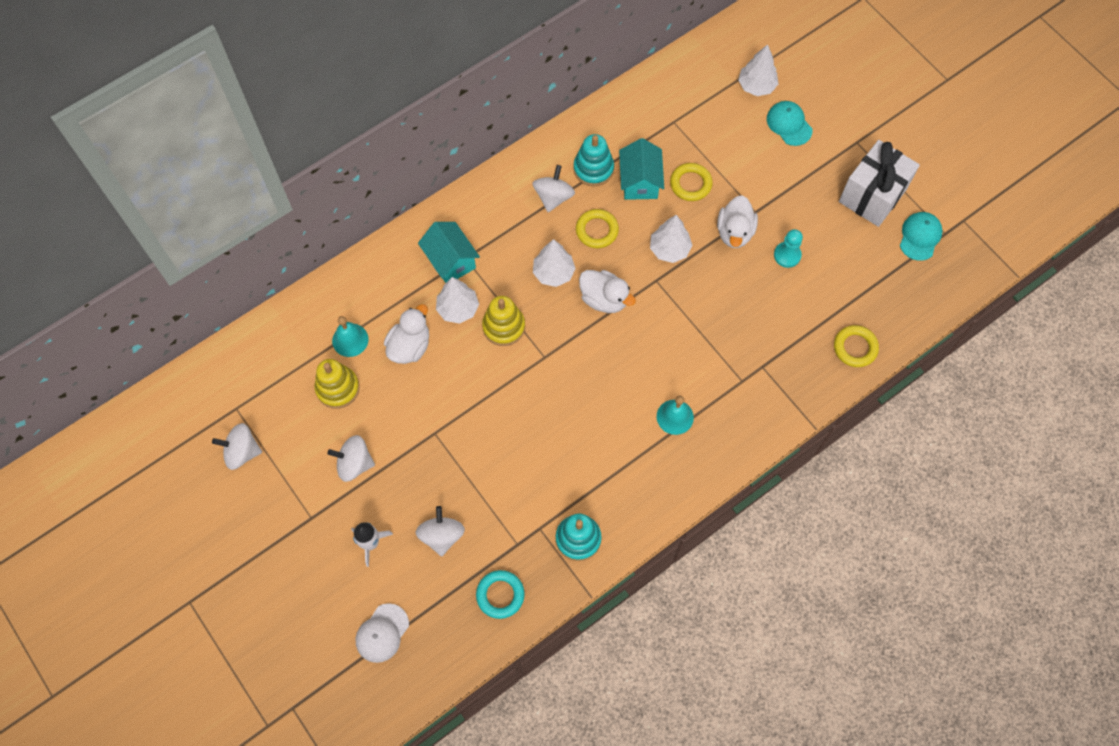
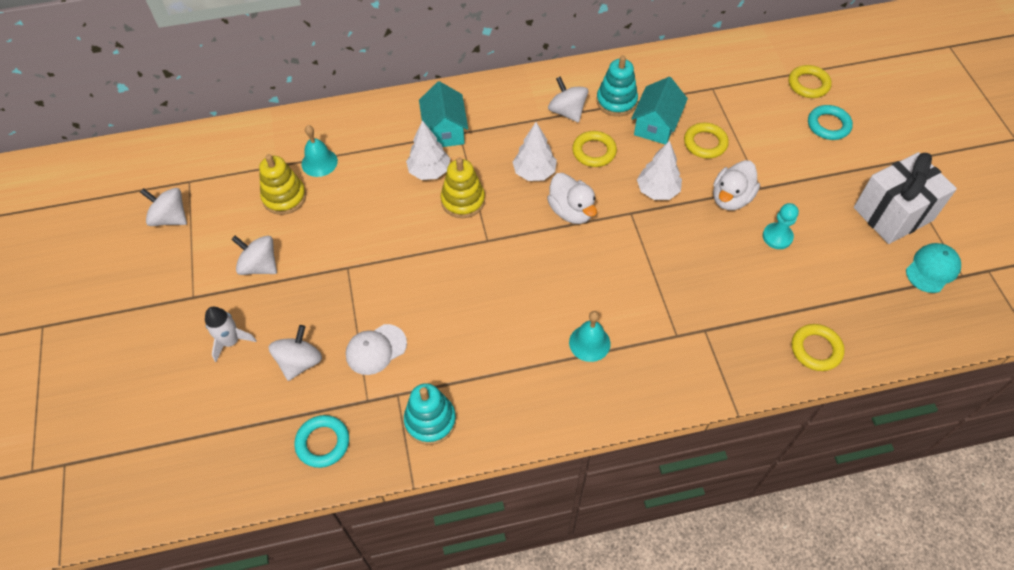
camera: 25 degrees right, 10 degrees down
(382, 633) = (190, 430): white cap -> white cap (376, 349)
(410, 346) = (368, 186): white duck -> none
(553, 197) = (567, 111): white spinning top -> white spinning top turned 75 degrees counterclockwise
(756, 86) = (808, 84): white tree -> yellow ring
(789, 124) = (828, 125): turquoise cap -> turquoise ring

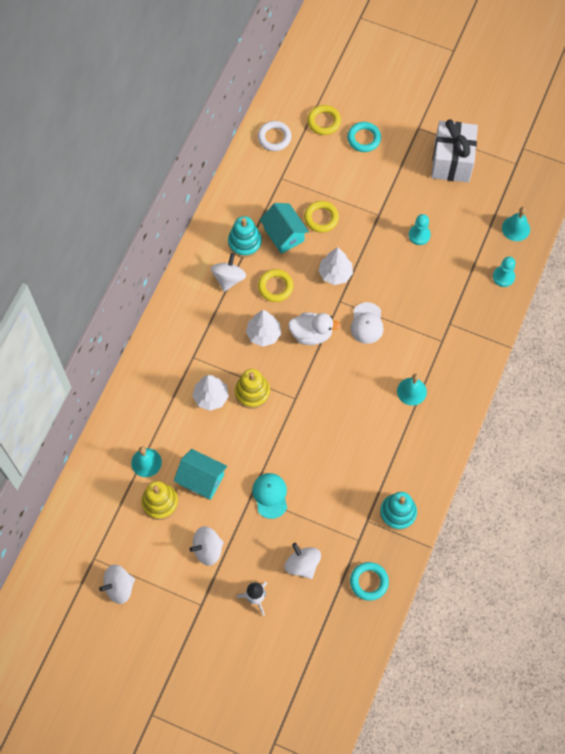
camera: 55 degrees left, 10 degrees up
(376, 349) = (326, 514): white cap -> white cap (367, 323)
(445, 131) = (183, 365): turquoise house -> turquoise house (201, 479)
(567, 111) = (229, 278): white spinning top -> white spinning top turned 105 degrees clockwise
(731, 198) = (373, 237): white duck -> none
(748, 59) = (274, 137): none -> white ring
(816, 349) = (503, 277): yellow ring -> turquoise pawn
(887, 325) = (516, 228): none -> turquoise bell
(932, 269) = (500, 175): turquoise cap -> turquoise cap (270, 495)

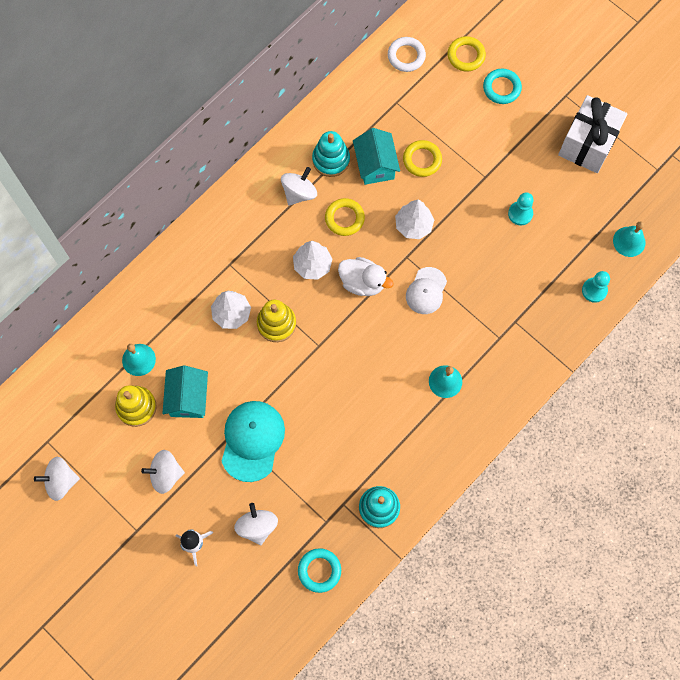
camera: 20 degrees right, 5 degrees up
(201, 479) = (188, 398): turquoise house -> turquoise house turned 45 degrees clockwise
(270, 495) = (252, 440): turquoise cap -> turquoise cap, size x1.57

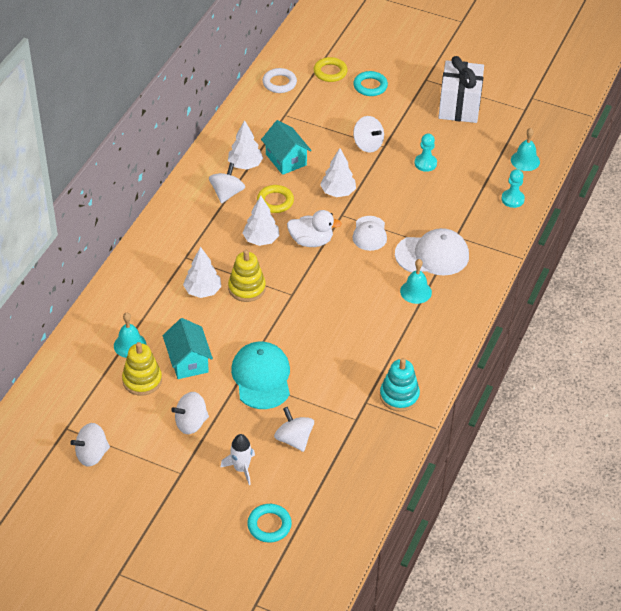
camera: 20 degrees left, 25 degrees down
(319, 570) = (366, 457): turquoise ring -> turquoise ring (269, 525)
(331, 160) = (245, 165): turquoise stacking toy -> white tree
(422, 160) = (324, 147): yellow ring -> none
(469, 169) = (368, 144): none -> white spinning top
(480, 339) = (432, 255): none -> white cap

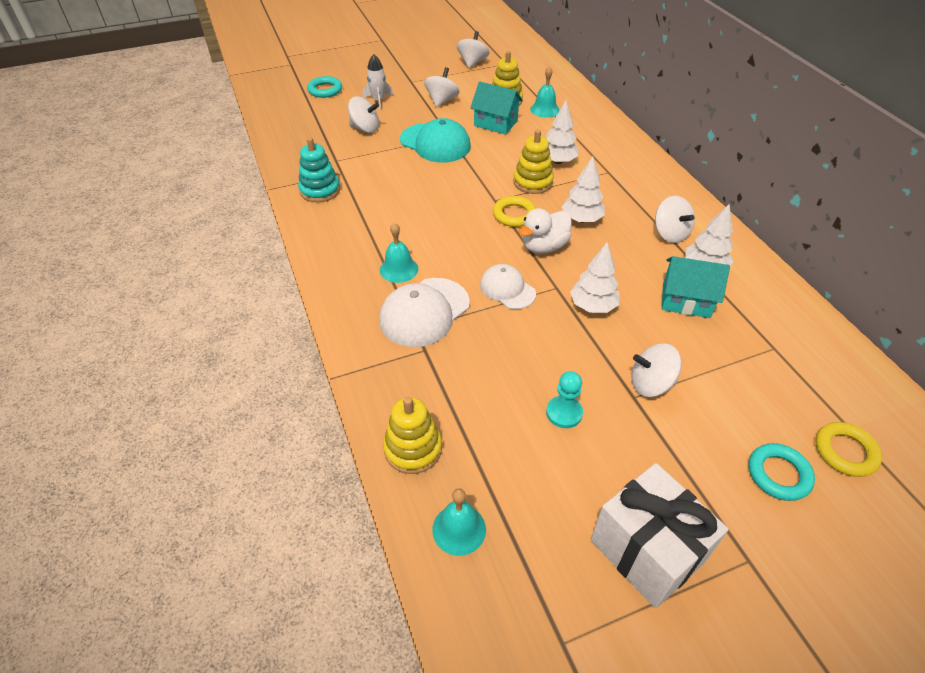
camera: 135 degrees right, 0 degrees up
(275, 201) = (625, 256): yellow ring -> yellow ring (514, 215)
(279, 83) = (850, 383): white ring -> none
(512, 199) = (413, 449): turquoise pawn -> yellow stacking toy

